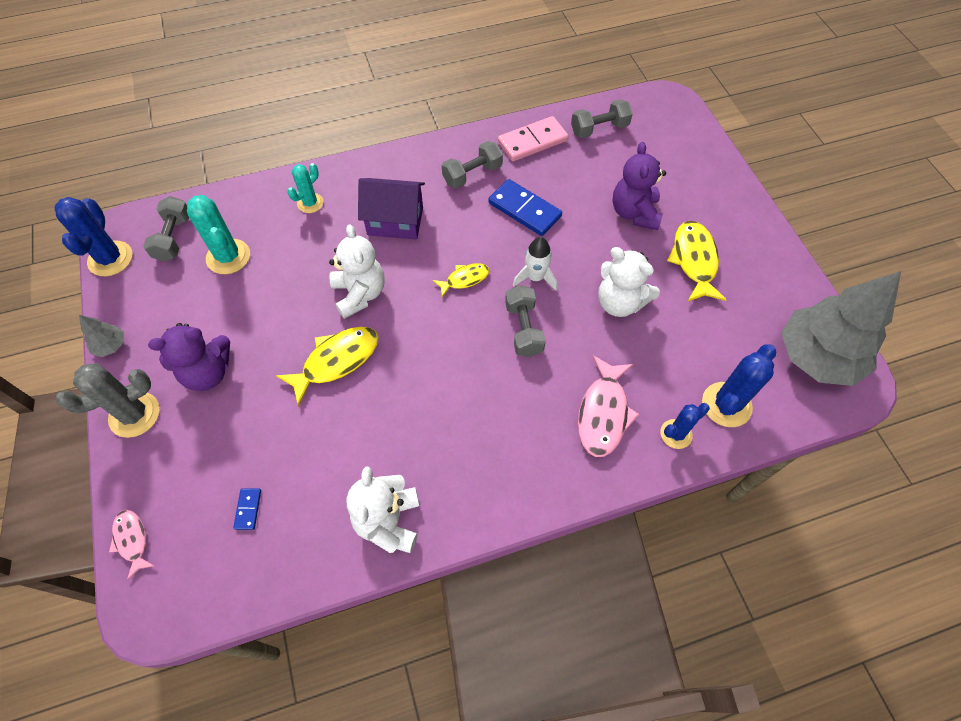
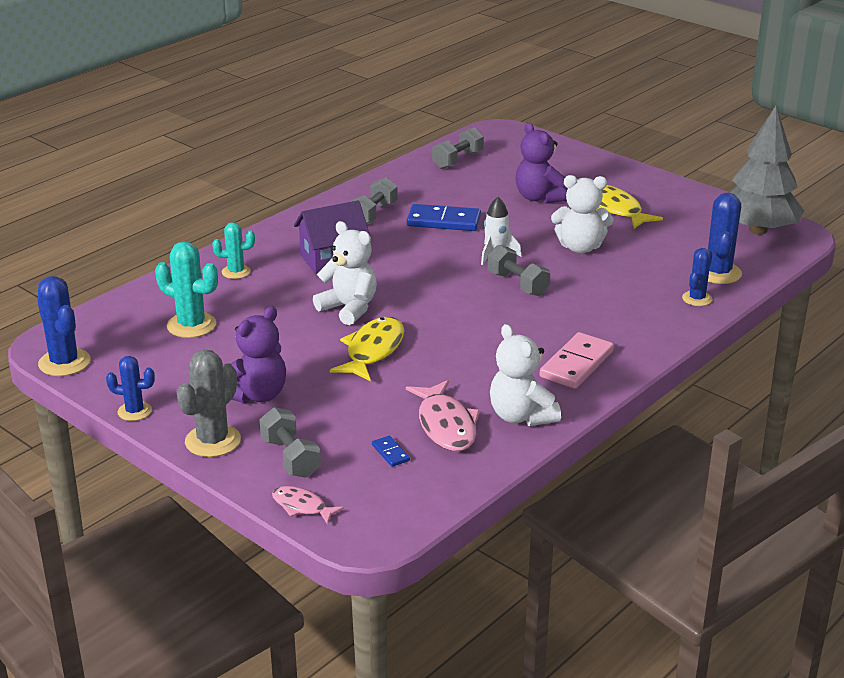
camera: 30 degrees left, 30 degrees down
(111, 345) = (134, 411): grey tree -> blue cactus
(174, 238) = (118, 331): grey dumbbell -> grey dumbbell (290, 457)
(310, 203) = (236, 272): turquoise cactus -> turquoise cactus turned 75 degrees clockwise
(464, 279) = (435, 273): yellow fish -> none
(532, 141) = (406, 182): pink domino -> pink domino (577, 364)
(603, 413) = (631, 306): pink fish -> pink fish (446, 425)

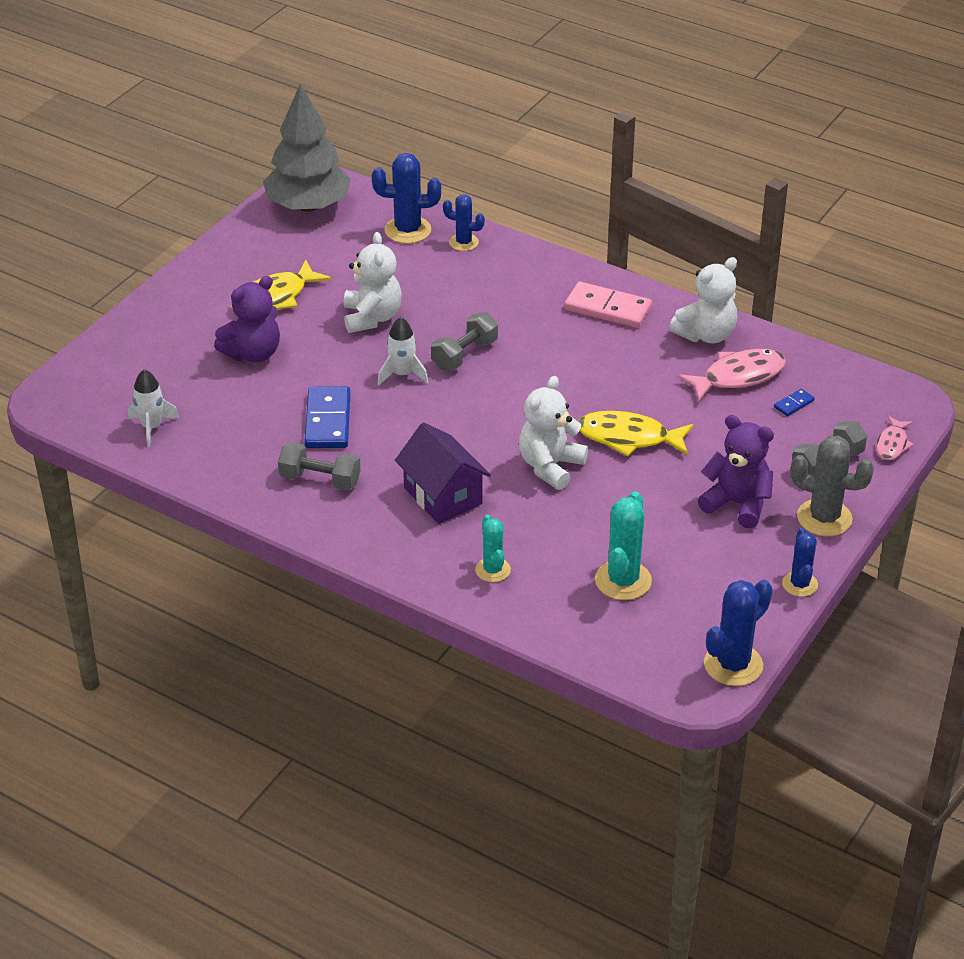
camera: 100 degrees left, 10 degrees up
(457, 160) = (152, 427): grey dumbbell -> white rocket

